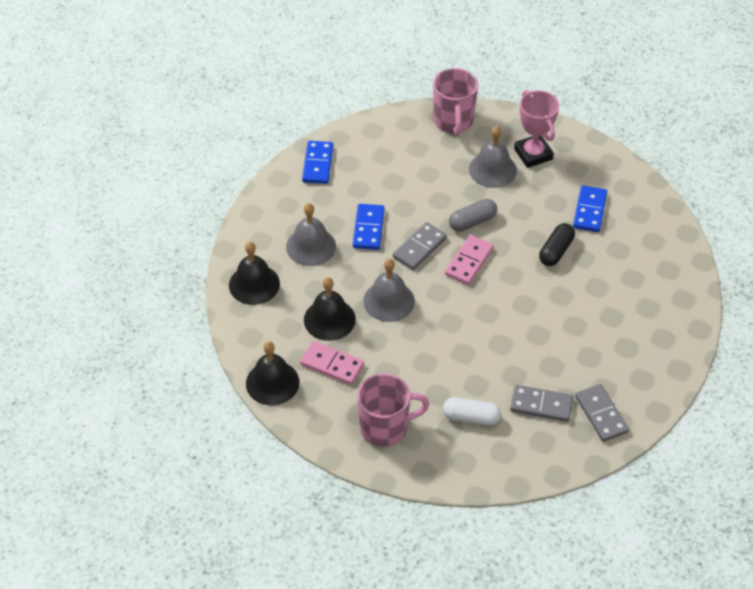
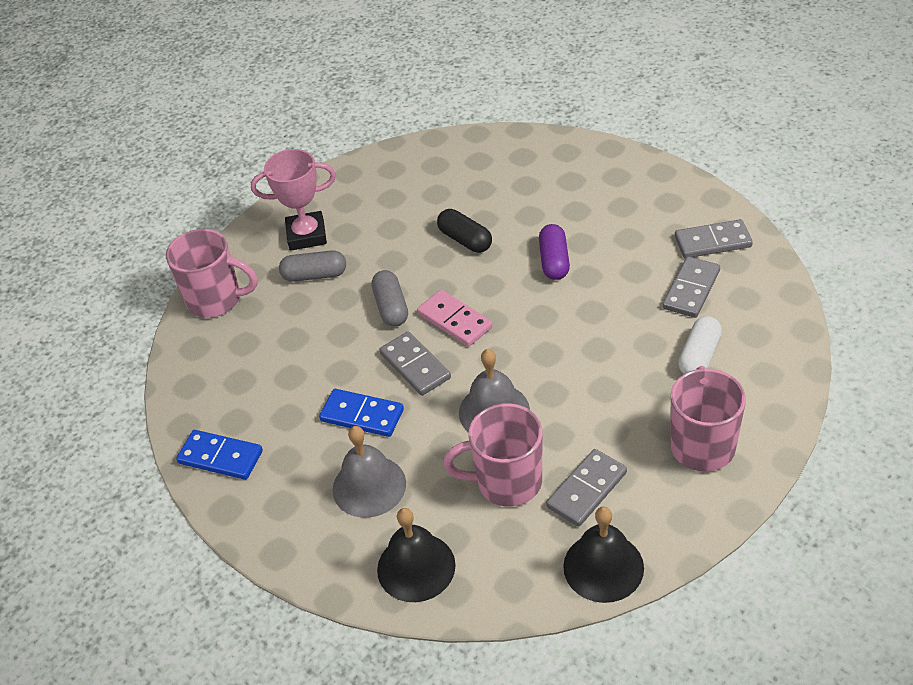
camera: 70 degrees left, 5 degrees down
(329, 319) = (507, 482): black bell -> pink mug
(332, 365) = (587, 490): pink domino -> grey domino
(492, 169) = (315, 275): grey bell -> grey capsule
(548, 311) = (554, 261): none -> purple capsule
(589, 210) = (415, 202): blue domino -> none

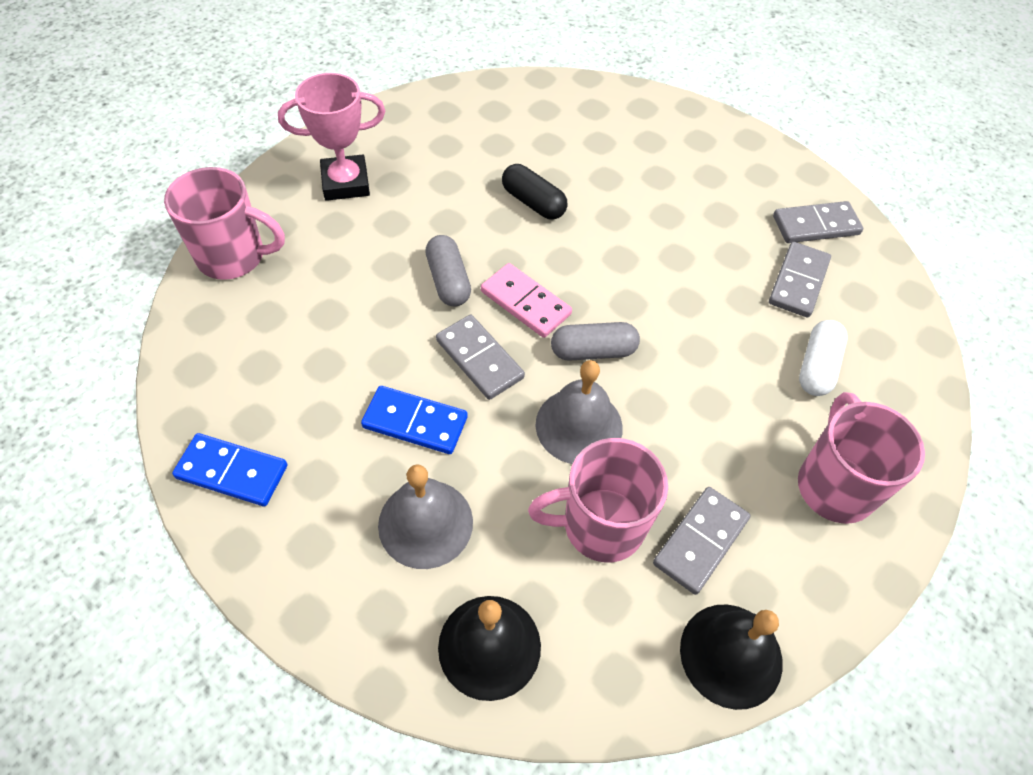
camera: 10 degrees left, 10 degrees up
(315, 275) = (355, 234): grey capsule -> grey capsule (593, 351)
(554, 261) = (638, 236): purple capsule -> none

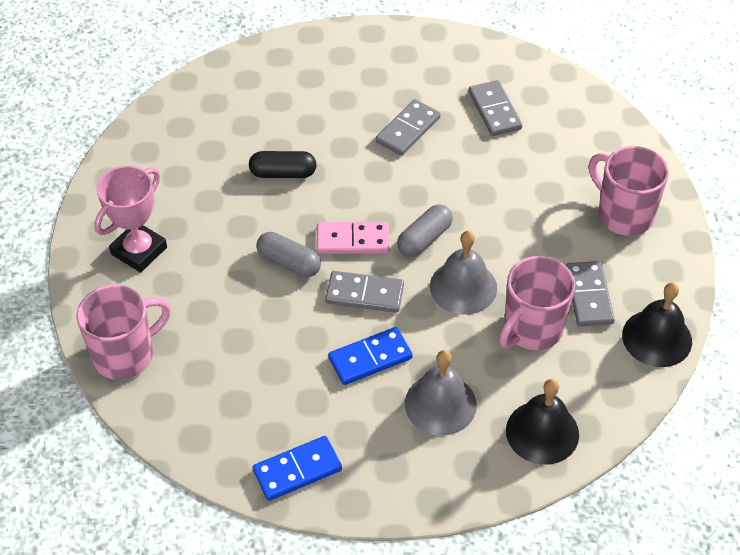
camera: 40 degrees left, 5 degrees down
(816, 225) = (469, 66): grey domino -> grey domino (408, 130)
(817, 367) = (553, 155): white capsule -> none

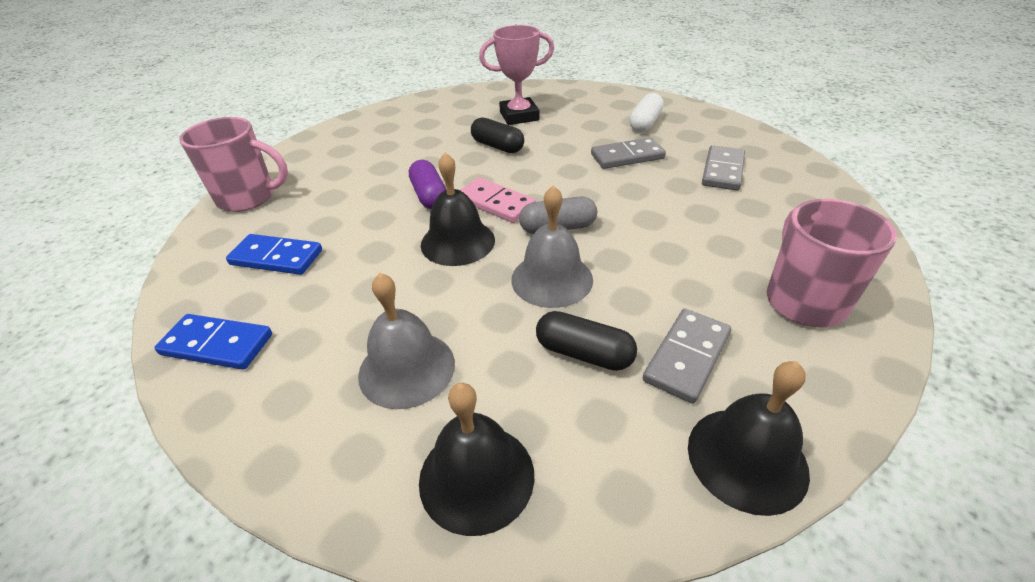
camera: 40 degrees right, 10 degrees down
(139, 251) = (347, 149): pink trophy -> pink trophy (519, 116)
(289, 262) = (429, 196): grey capsule -> purple capsule
(364, 294) = (457, 242): grey domino -> black bell
(370, 358) = (398, 291): blue domino -> blue domino (276, 258)
(386, 76) = (645, 123): none -> white capsule
(532, 329) = (584, 353): pink mug -> black capsule

